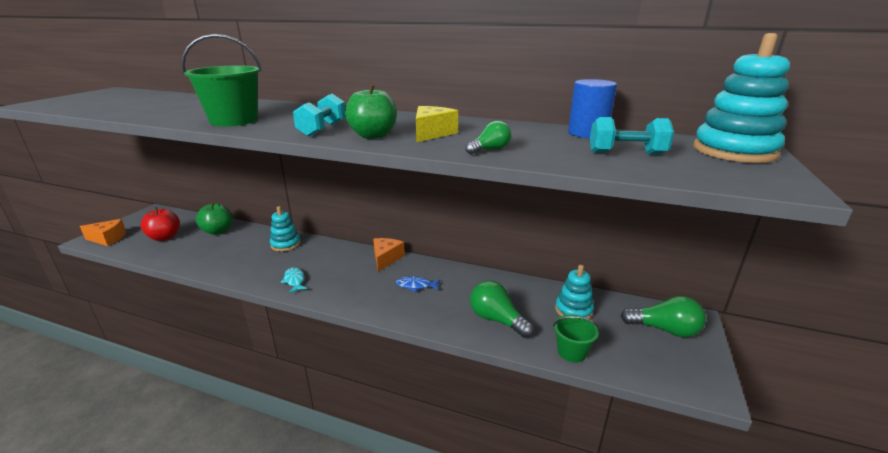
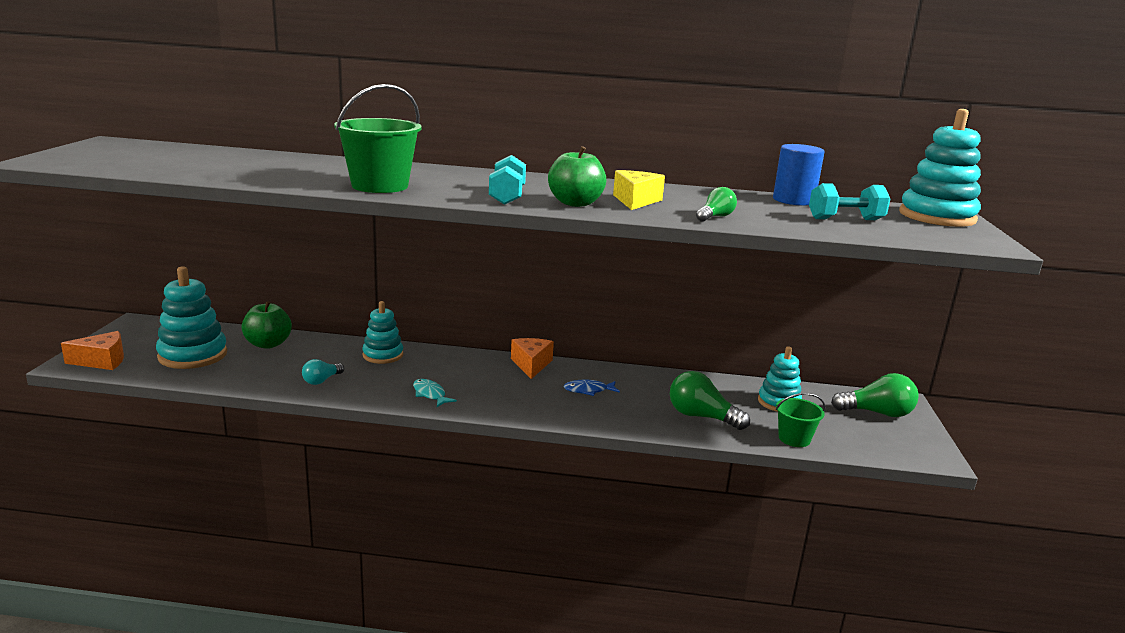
camera: 15 degrees left, 5 degrees down
(165, 237) = (193, 355): red apple -> turquoise stacking toy
(229, 263) = (321, 380): none -> turquoise light bulb

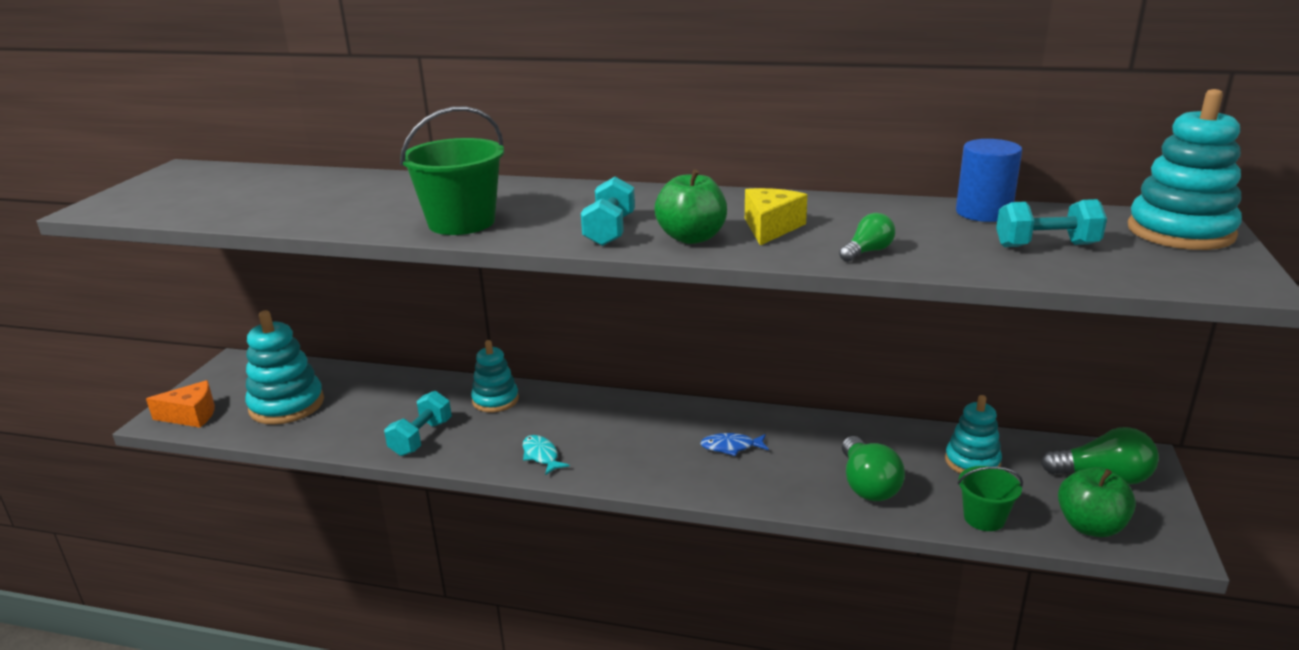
camera: 10 degrees right, 5 degrees up
(268, 344) = (370, 387): green apple -> green apple (1090, 526)
(321, 380) = (421, 438): turquoise light bulb -> turquoise dumbbell
(531, 364) = (667, 410): orange cheese -> none
(701, 417) = (867, 485): green light bulb -> green light bulb turned 135 degrees counterclockwise

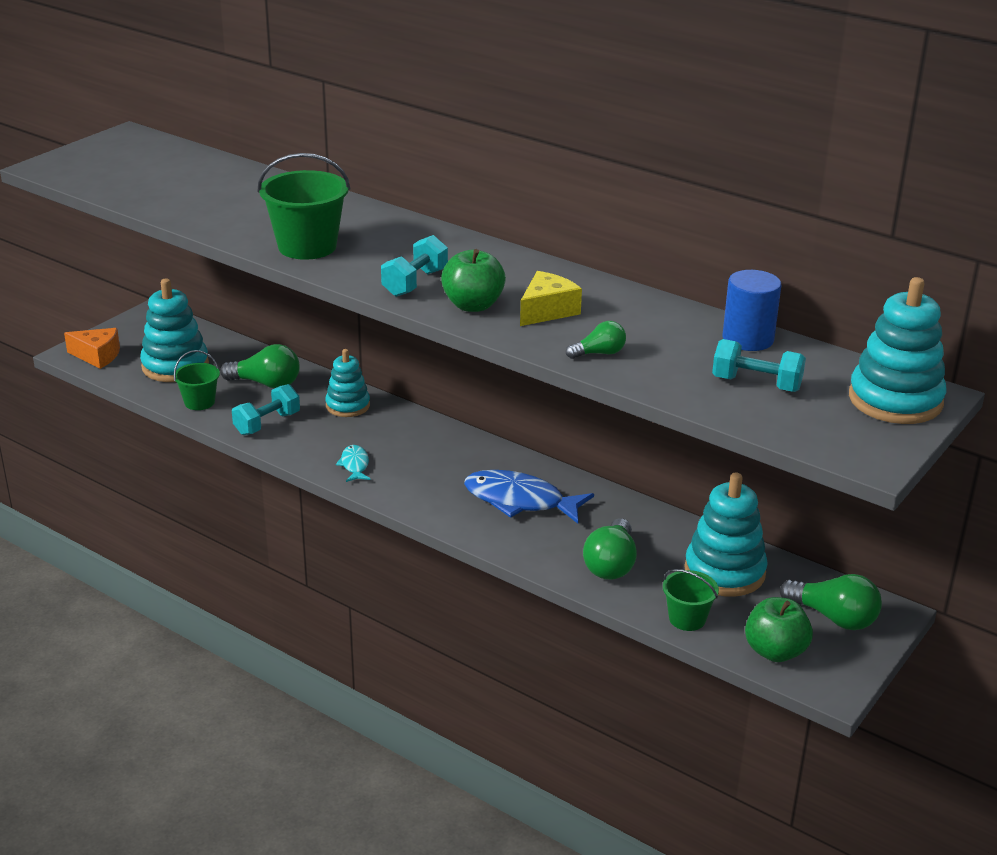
camera: 20 degrees right, 5 degrees up
(333, 434) = (199, 402): none -> green bucket
(397, 399) = (266, 384): none -> green light bulb
(731, 447) = (520, 501): blue fish -> blue fish, size x2.02
(972, 462) = (724, 572): turquoise stacking toy -> turquoise stacking toy, size x1.56

